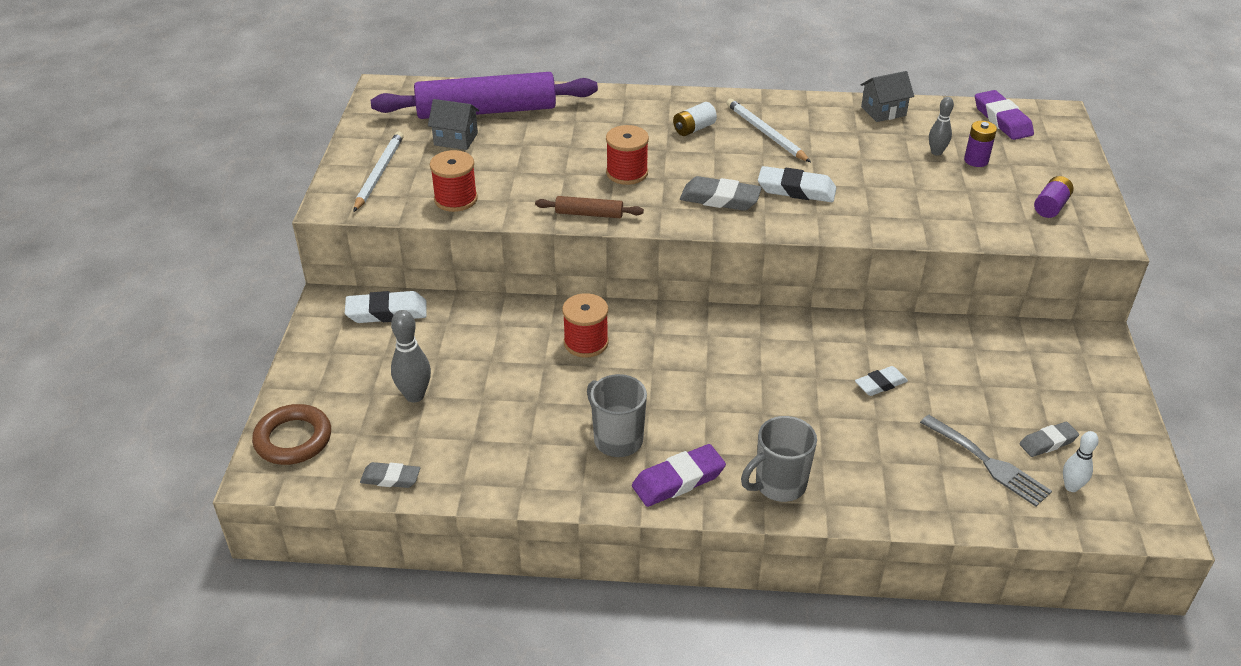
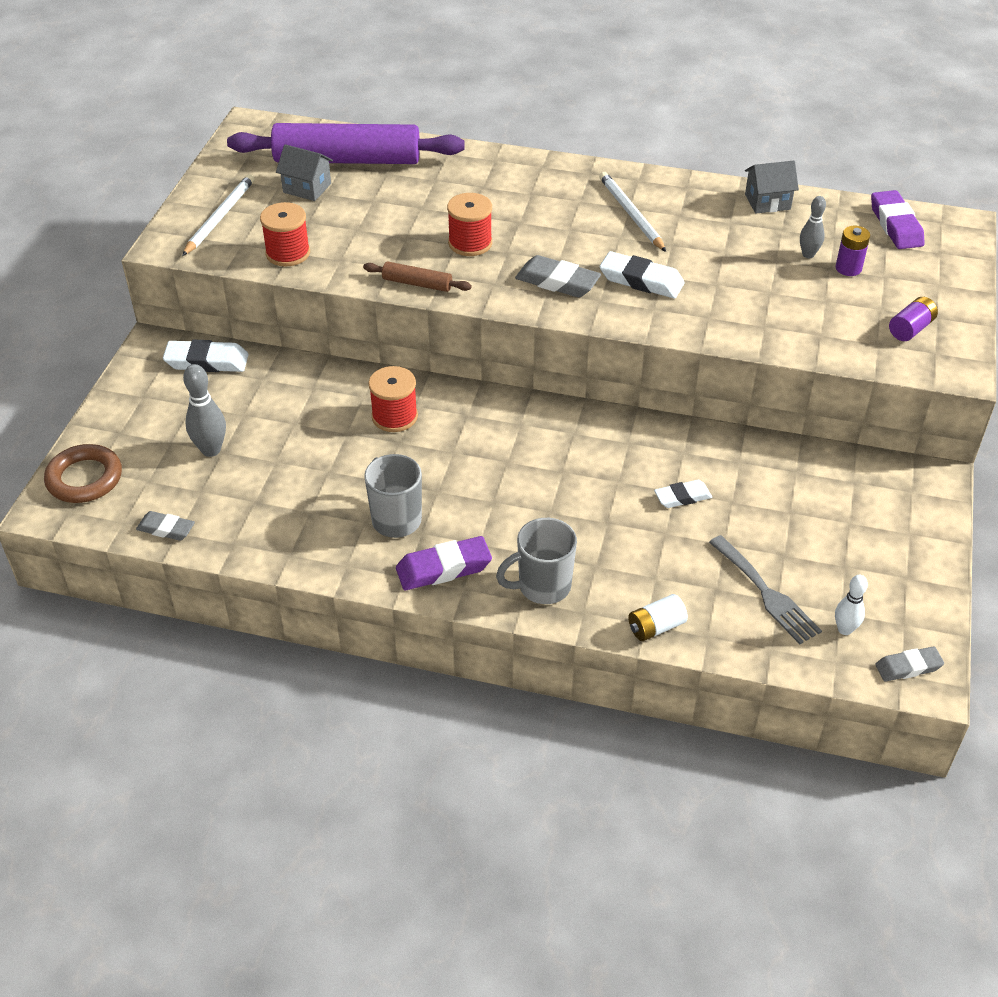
camera: 10 degrees right, 5 degrees up
(694, 129) = (556, 201): white battery -> white battery (656, 627)
(1047, 442) = (837, 580): grey eraser -> grey eraser (908, 667)

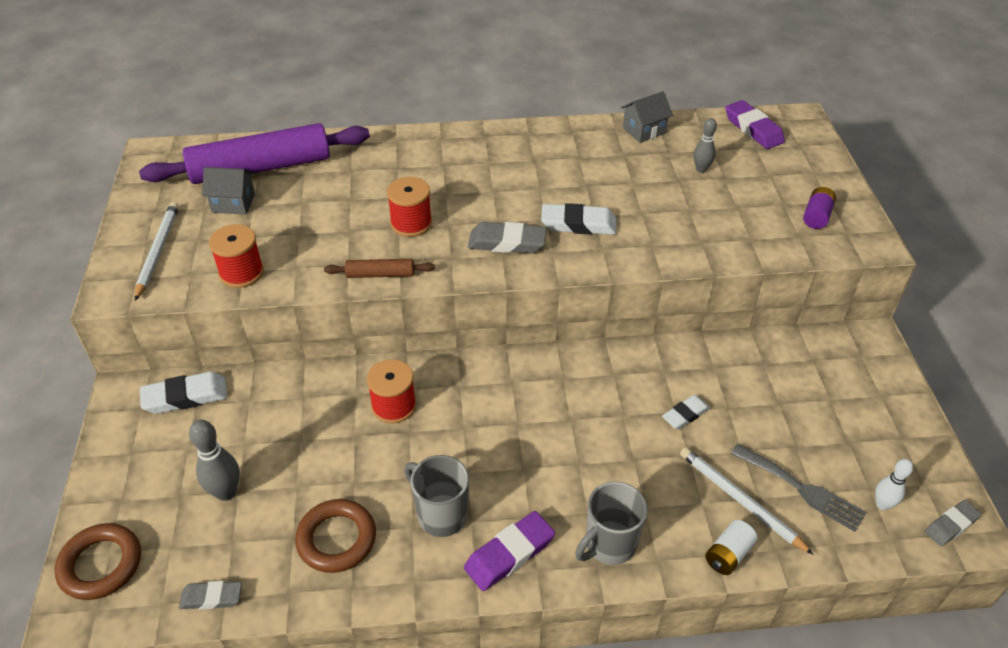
camera: 20 degrees left, 0 degrees up
(292, 513) = (336, 539): none -> brown ring
(630, 214) = (538, 165): white pencil -> white pencil (740, 500)
(848, 268) = (738, 174): purple battery -> none

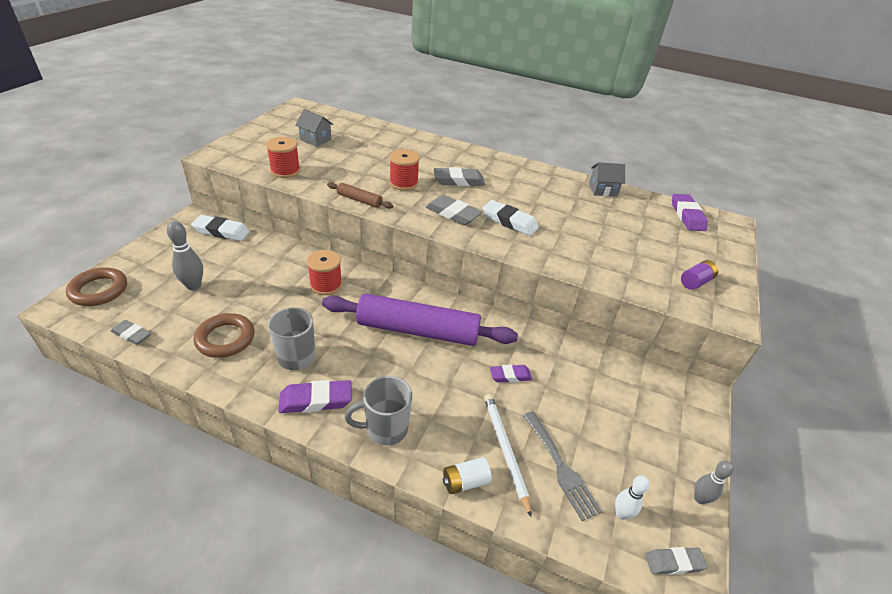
camera: 25 degrees right, 5 degrees down
(158, 251) = (254, 146): white pencil -> none
(261, 168) = (347, 130): purple rolling pin -> purple rolling pin (418, 330)
(474, 189) = (459, 181): none -> grey eraser
(685, 415) = (510, 376): white eraser -> purple eraser
(701, 169) = (626, 224): grey bowling pin -> grey bowling pin (699, 499)

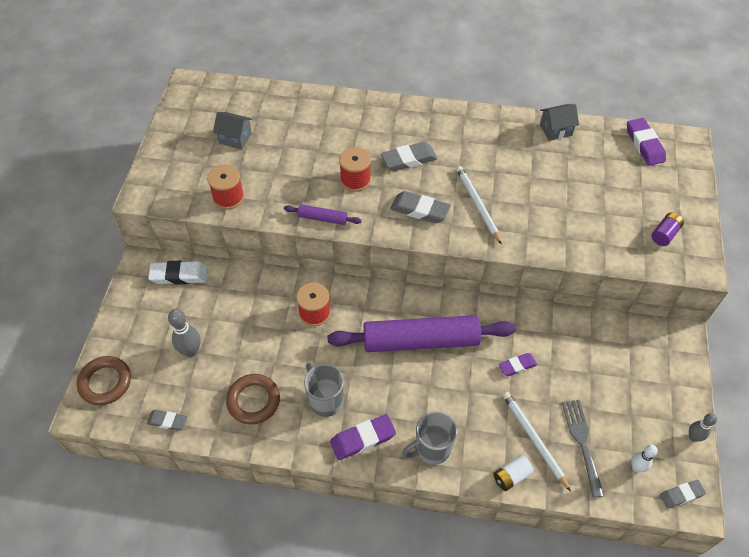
camera: 10 degrees left, 15 degrees up
(359, 200) = (322, 218): brown rolling pin -> purple rolling pin
(509, 221) = (477, 205): white eraser -> white pencil
(561, 468) = (582, 442): grey fork -> grey fork turned 150 degrees counterclockwise

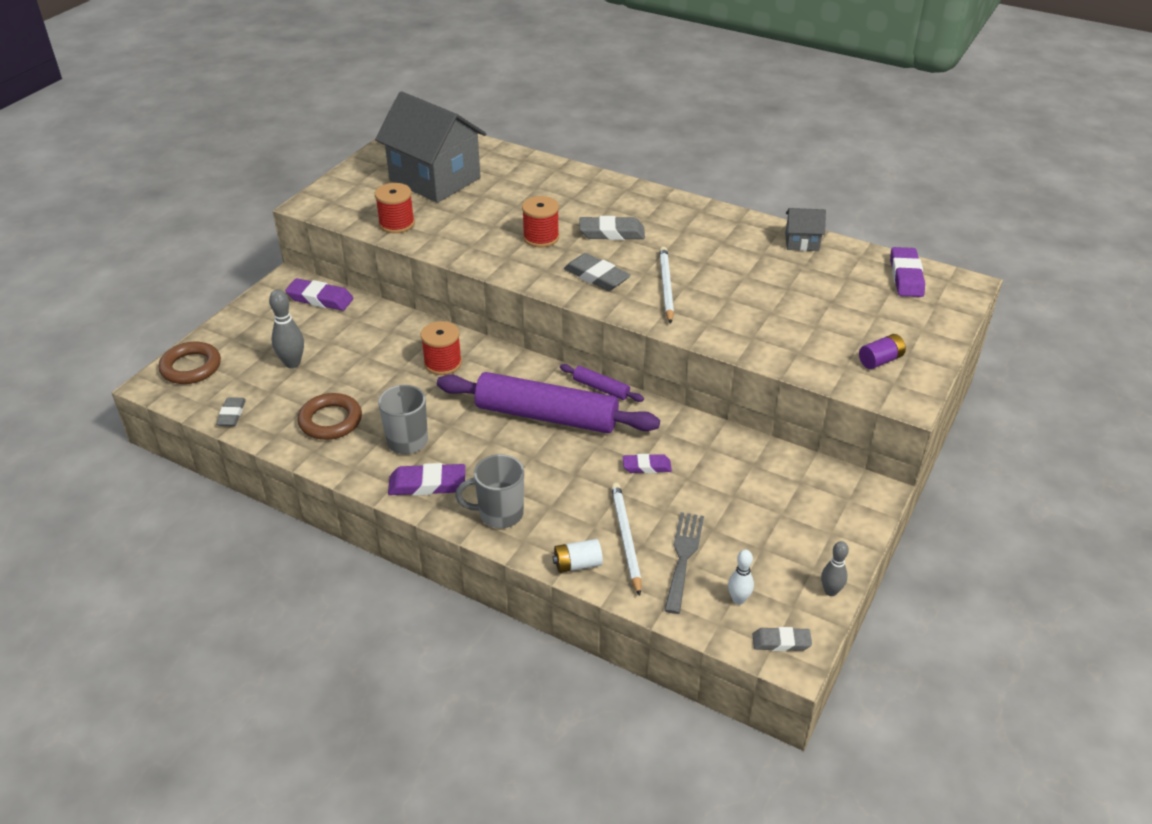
camera: 20 degrees right, 15 degrees down
(167, 421) = (232, 414): grey eraser -> grey eraser turned 60 degrees clockwise
(179, 275) = (320, 299): white eraser -> purple eraser
(235, 138) = (435, 179): grey house -> grey house, size x2.30
(322, 218) = (484, 261): purple rolling pin -> purple rolling pin (601, 388)

